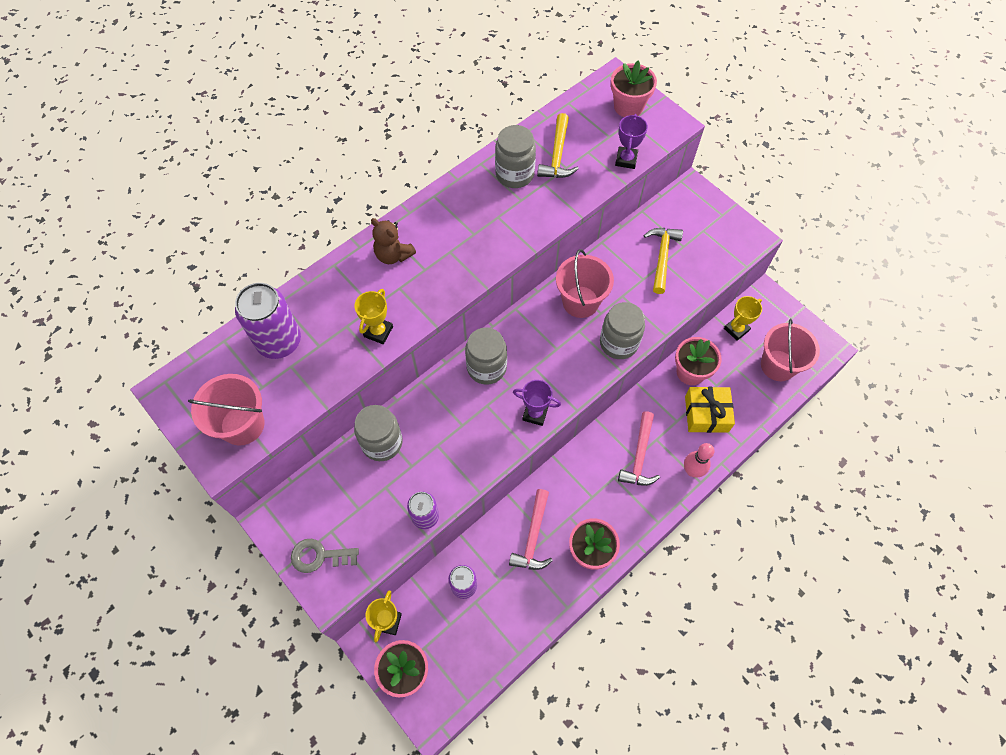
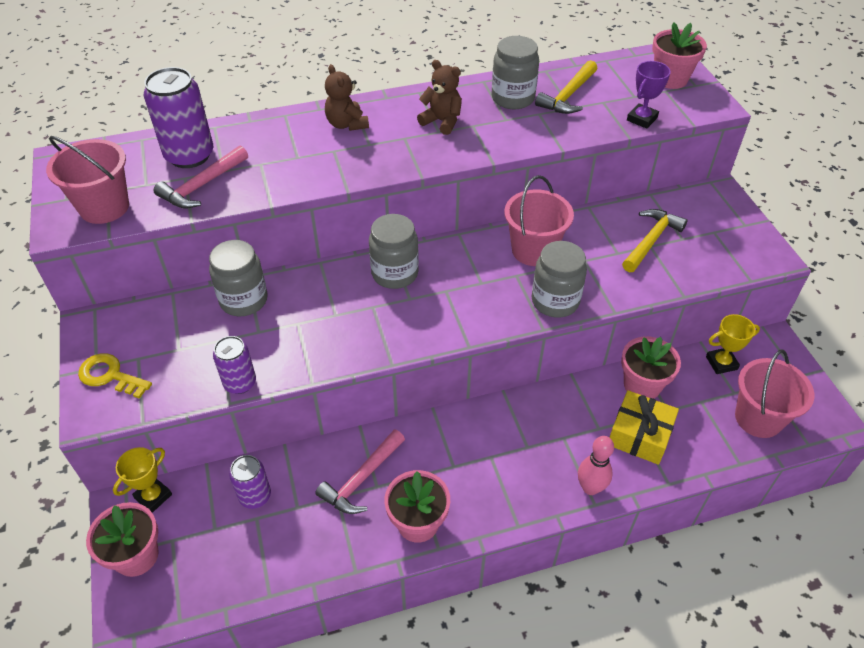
camera: 25 degrees right, 15 degrees down
(319, 556) = (110, 375): grey key -> yellow key
(378, 332) = (287, 178): yellow trophy -> none
(471, 222) = (442, 121): none -> brown teddy bear
(535, 414) = (420, 333): purple trophy -> none
(639, 456) = (533, 447): pink hammer -> pink hammer (202, 185)

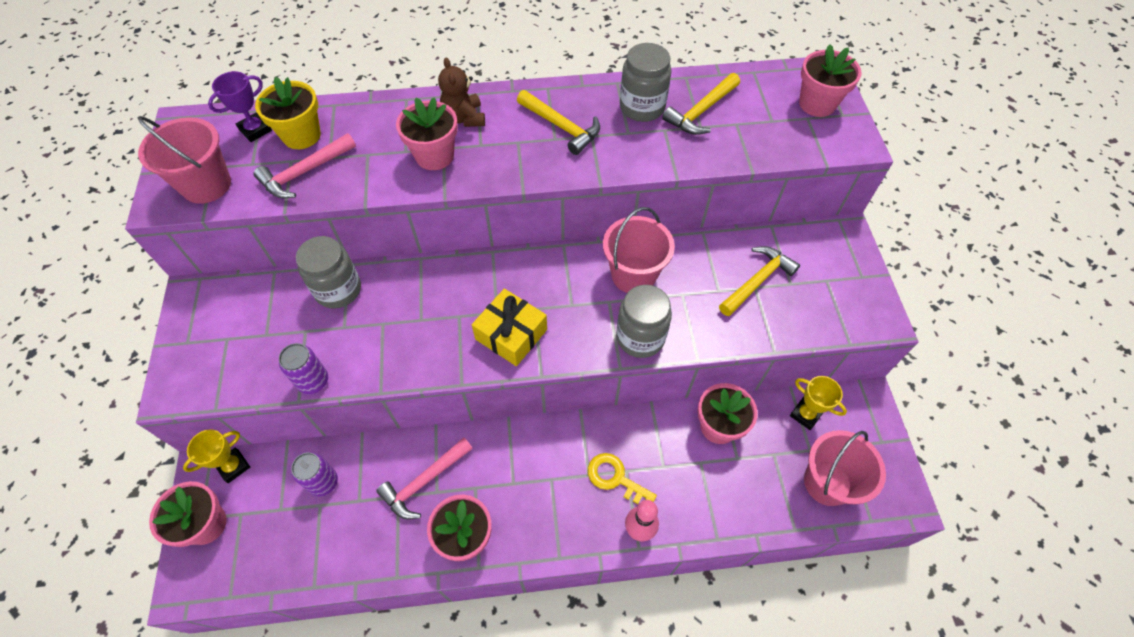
camera: 10 degrees right, 10 degrees up
(110, 375) = (197, 353): yellow key -> yellow key (615, 478)
(189, 155) = (301, 135): purple can -> yellow flower pot
(327, 158) = (434, 156): none -> pink flower pot
(395, 273) = (489, 282): grey jar -> none
(442, 121) = (561, 127): brown teddy bear -> yellow hammer
(639, 435) = (702, 481): yellow gift -> yellow gift (511, 334)
(642, 119) = (772, 150): purple trophy -> purple trophy (255, 130)
(721, 363) = (805, 414): yellow trophy -> yellow trophy turned 45 degrees clockwise

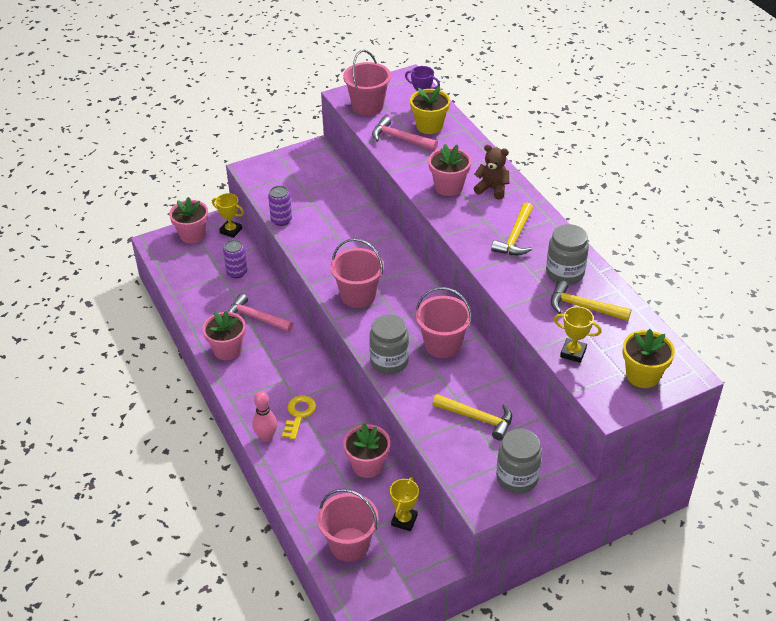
camera: 70 degrees right, 15 degrees down
(338, 290) = (350, 206): grey jar -> grey jar (517, 478)
(464, 118) = (492, 189): brown teddy bear -> brown teddy bear turned 60 degrees clockwise
(511, 334) = (358, 295): yellow gift -> pink bucket
(768, 144) = (573, 353): none -> yellow trophy
(817, 104) = (642, 375): pink flower pot -> yellow flower pot

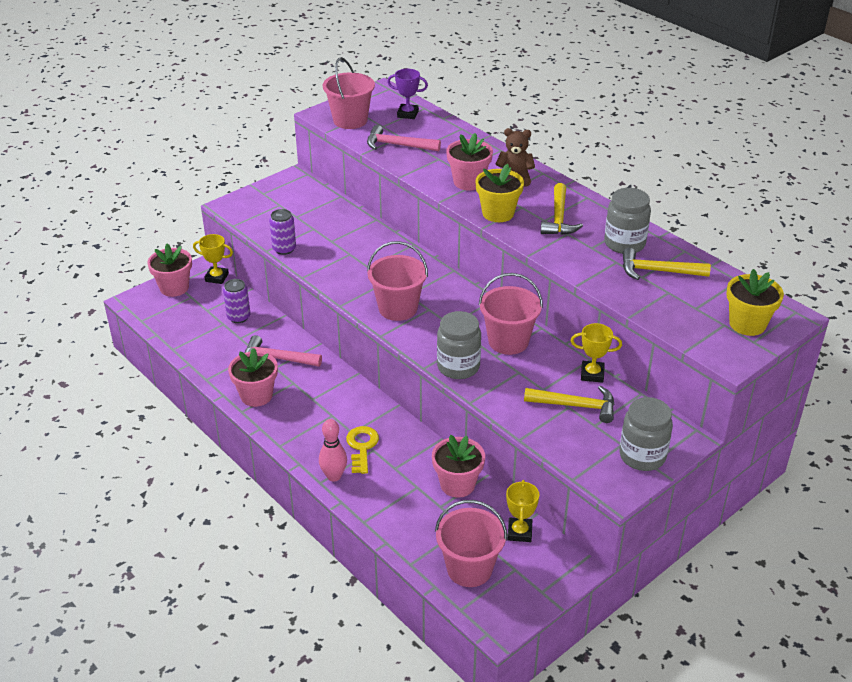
camera: 15 degrees left, 5 degrees down
(429, 126) = (423, 130): yellow flower pot -> yellow flower pot (498, 213)
(573, 353) = (667, 314): yellow trophy -> yellow trophy (592, 374)

